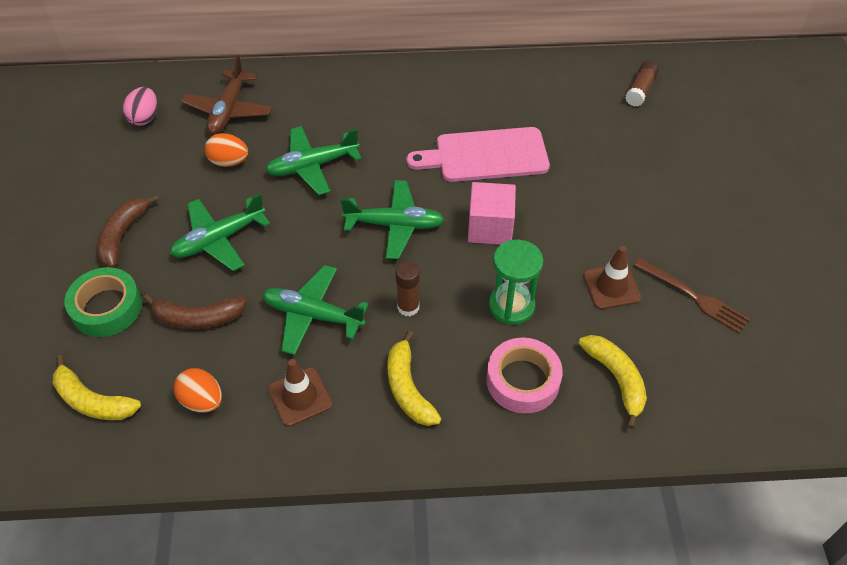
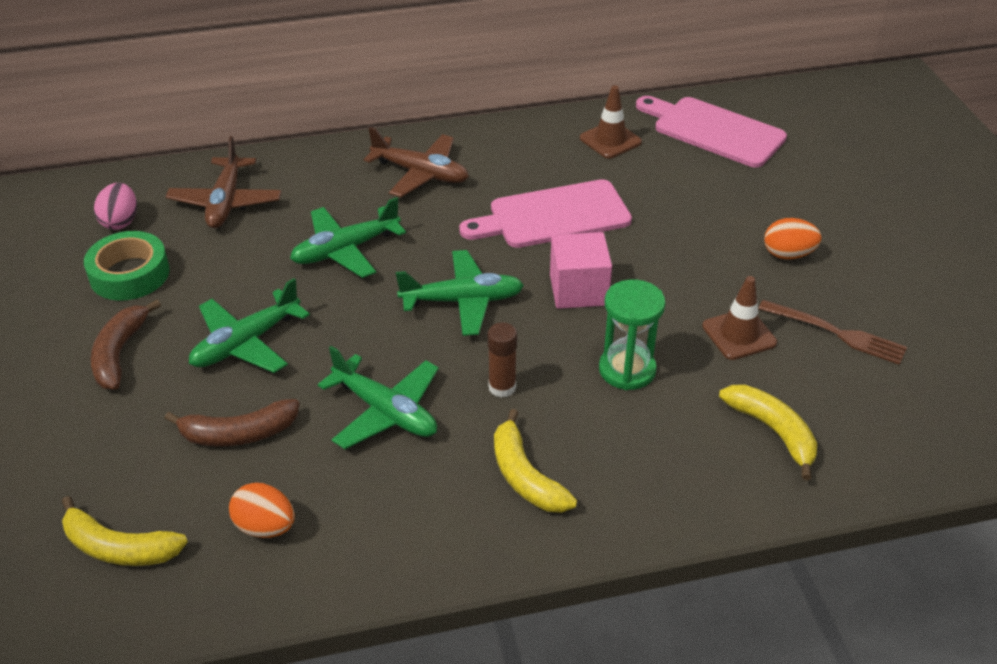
camera: 10 degrees left, 10 degrees down
(107, 308) = (115, 437): green tape -> green tape (129, 274)
(229, 162) = (239, 257): orange egg -> orange egg (788, 254)
(300, 397) = (391, 505): brown traffic cone -> brown traffic cone (610, 140)
(313, 315) = (385, 411): green plane -> green plane turned 150 degrees counterclockwise
(387, 102) = (421, 173): none -> brown plane
(523, 380) = (663, 448): pink tape -> none
(640, 90) = (713, 131): brown glue stick -> pink cutting board

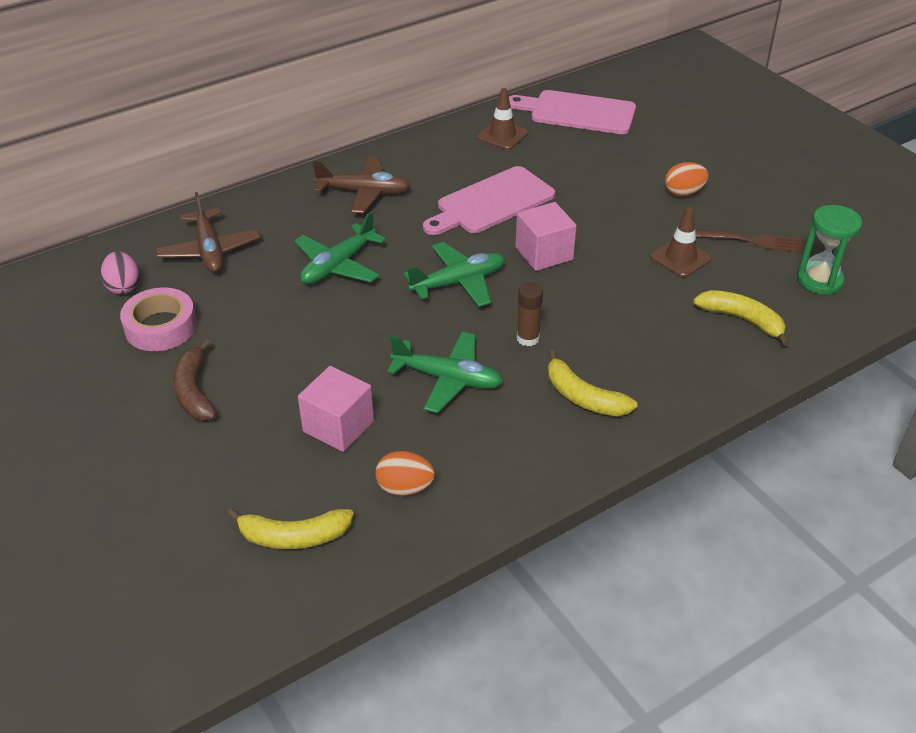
camera: 20 degrees left, 0 degrees up
(129, 274) = (161, 327): green tape -> pink tape
(238, 434) = (338, 426): brown banana -> pink cube
(246, 343) = (300, 356): green plane -> none
(627, 370) = (614, 302): green hourglass -> green hourglass (819, 280)

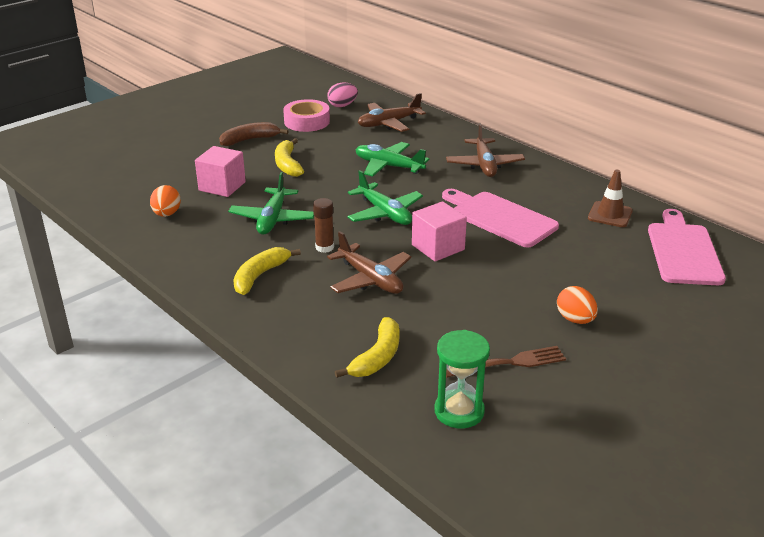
camera: 80 degrees right, 10 degrees down
(293, 537) = (129, 184): yellow banana -> yellow banana (287, 164)
(601, 309) = (370, 279): none -> brown plane
(680, 258) = (461, 319): brown traffic cone -> none
(748, 241) = (509, 363): brown fork -> brown fork turned 105 degrees counterclockwise

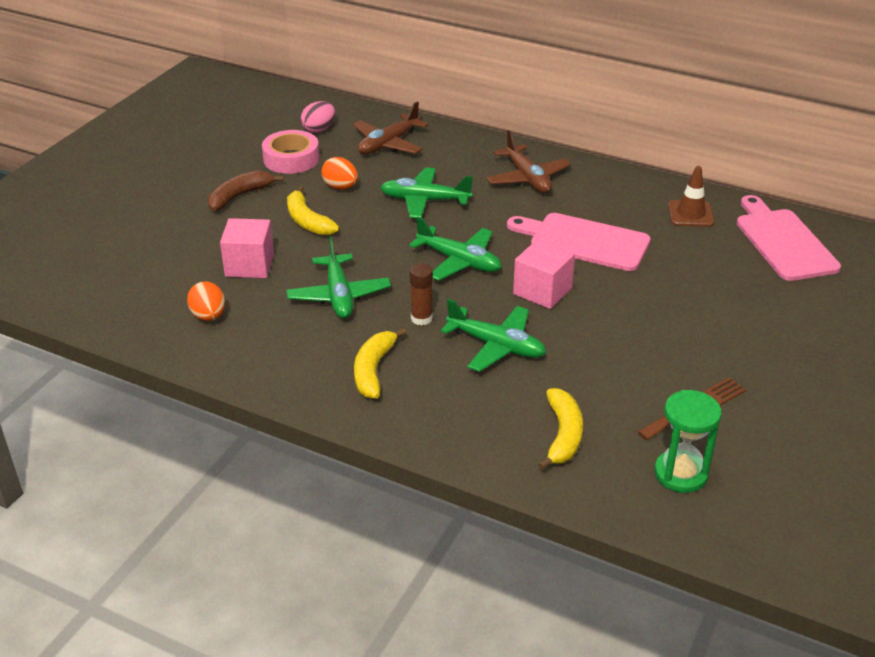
camera: 20 degrees left, 5 degrees up
(370, 279) = (496, 346): brown plane -> green plane
(575, 319) = (728, 343): orange egg -> orange egg (340, 187)

